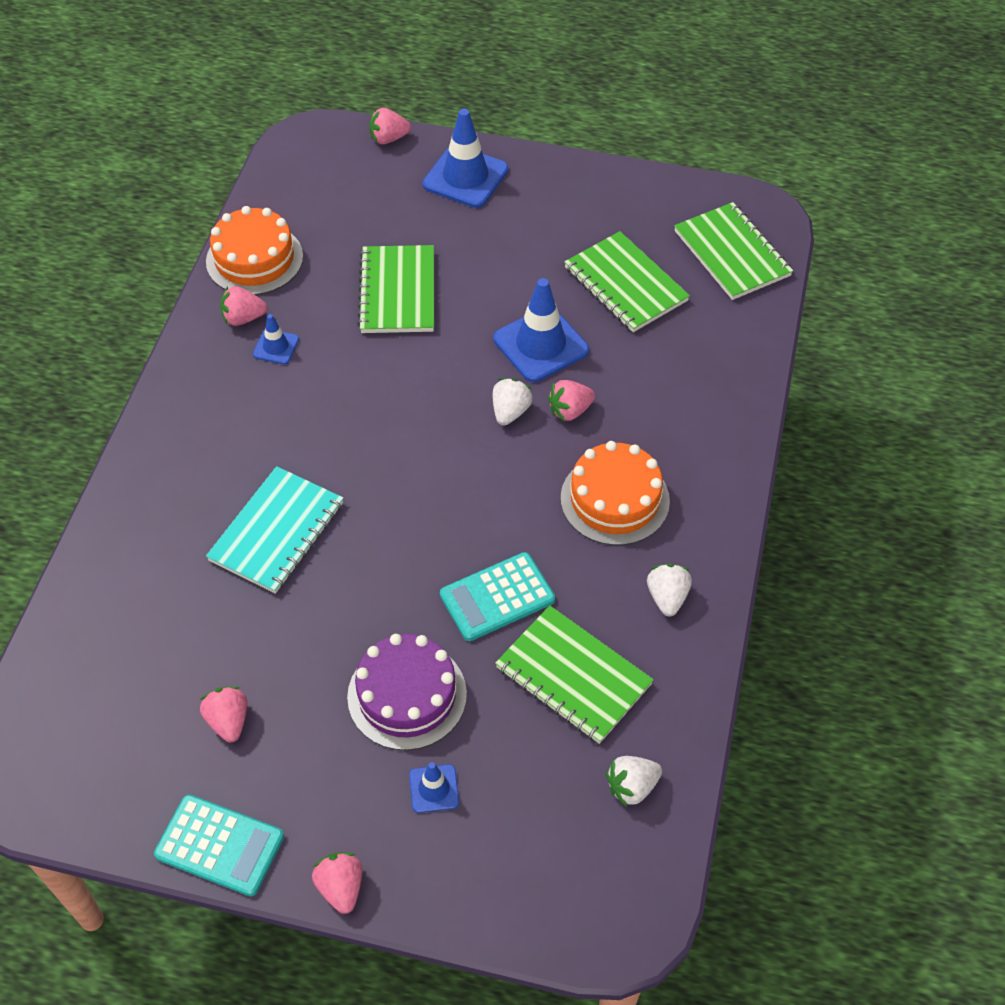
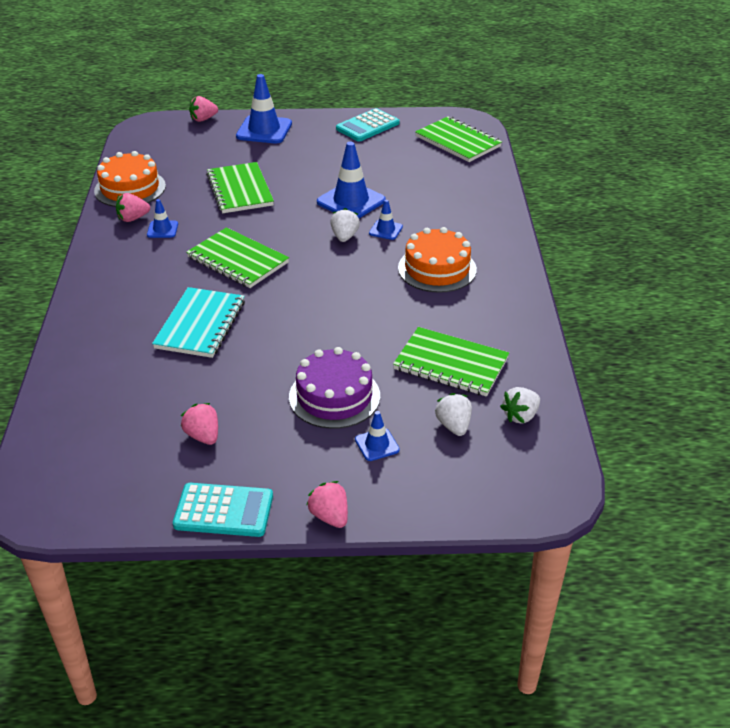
camera: 15 degrees left, 15 degrees down
(497, 597) = (377, 332): turquoise calculator -> turquoise calculator (367, 126)
(570, 411) = (385, 230): pink strawberry -> blue traffic cone
(625, 284) = (395, 165): green notebook -> green notebook (238, 260)
(667, 597) = (496, 312): white strawberry -> white strawberry (453, 426)

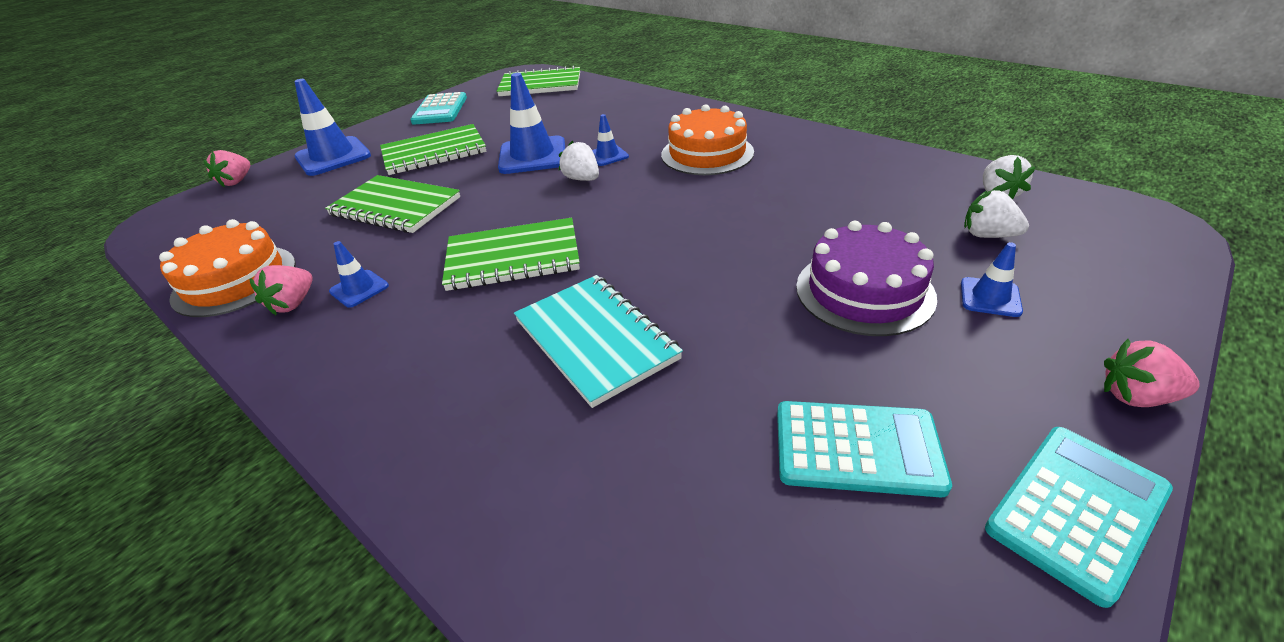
camera: 45 degrees left, 0 degrees up
(203, 436) = (857, 448): pink strawberry -> turquoise calculator
(451, 364) = (874, 199): green notebook -> green notebook (434, 152)

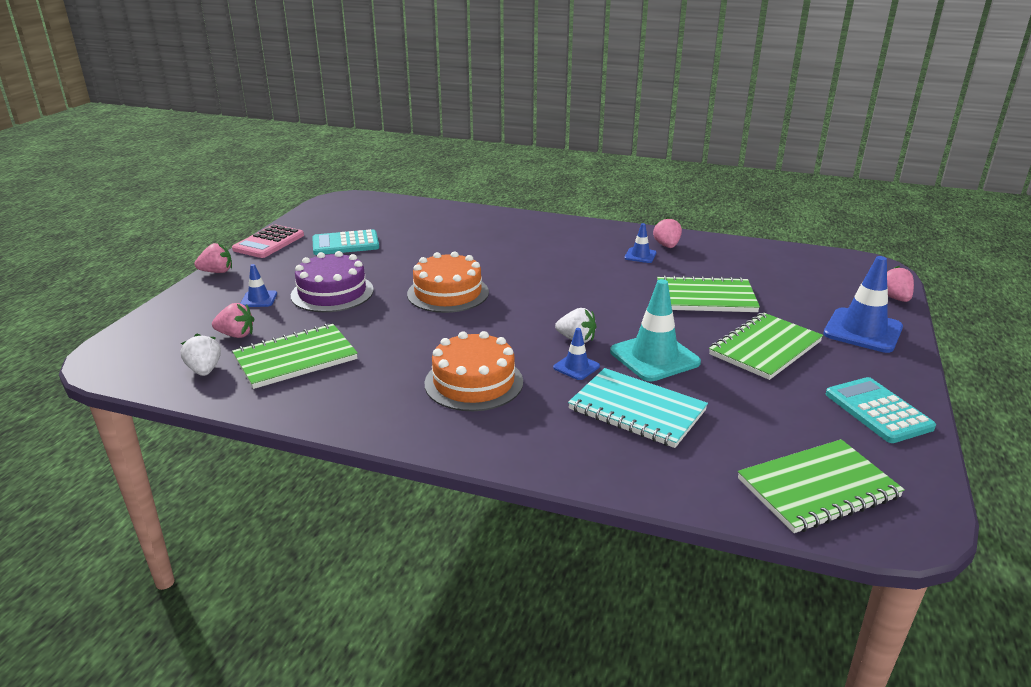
camera: 155 degrees right, 10 degrees down
(235, 280) = (726, 249): orange cake -> orange cake (448, 293)
(513, 257) = (565, 281): green notebook -> green notebook (296, 358)
(532, 156) = (654, 357): blue traffic cone -> turquoise traffic cone
(595, 339) = (477, 256): turquoise notebook -> turquoise notebook (637, 410)
(987, 235) = (236, 335): white strawberry -> pink strawberry
(1076, 509) = (269, 242): turquoise calculator -> pink calculator

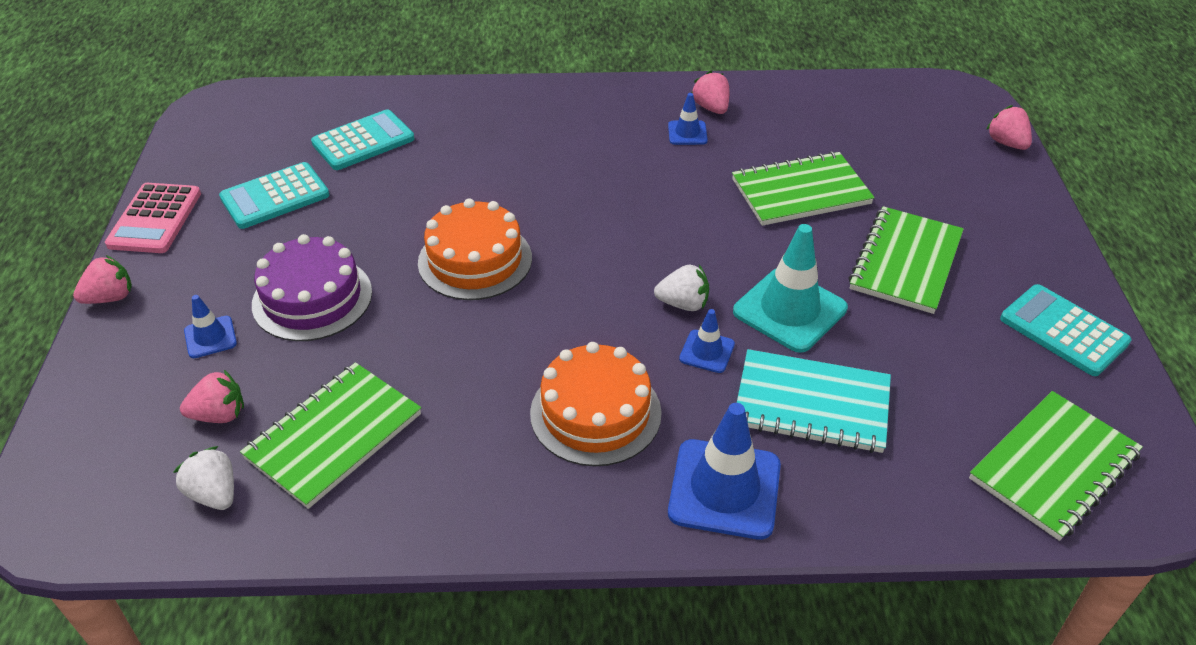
camera: 20 degrees left, 15 degrees up
(418, 227) = (363, 141): none -> turquoise calculator
(862, 331) = (996, 206): blue traffic cone -> blue traffic cone (724, 489)

